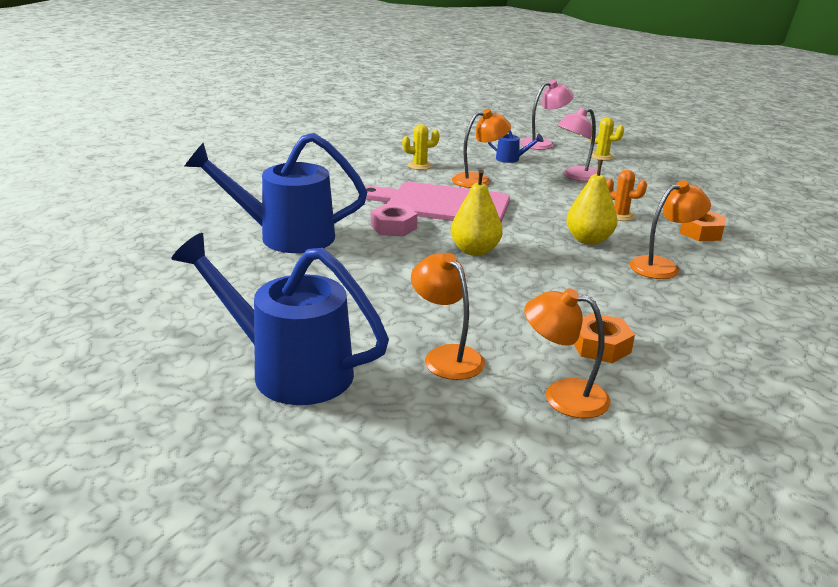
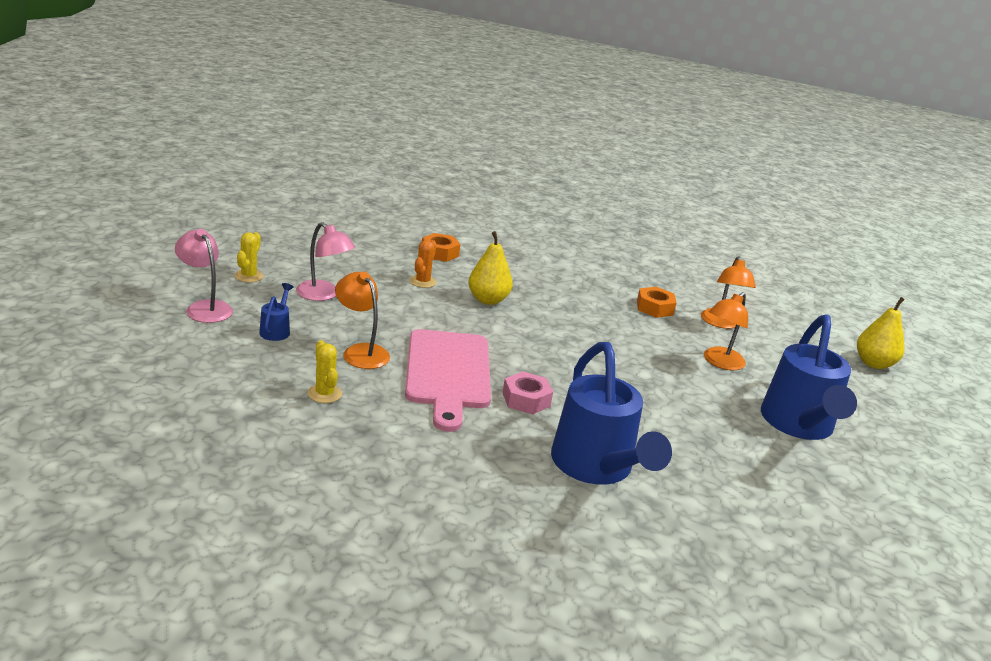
camera: 110 degrees left, 0 degrees up
(475, 251) = (548, 353): yellow pear -> yellow pear (873, 363)
(662, 266) = (517, 275): orange lamp -> none

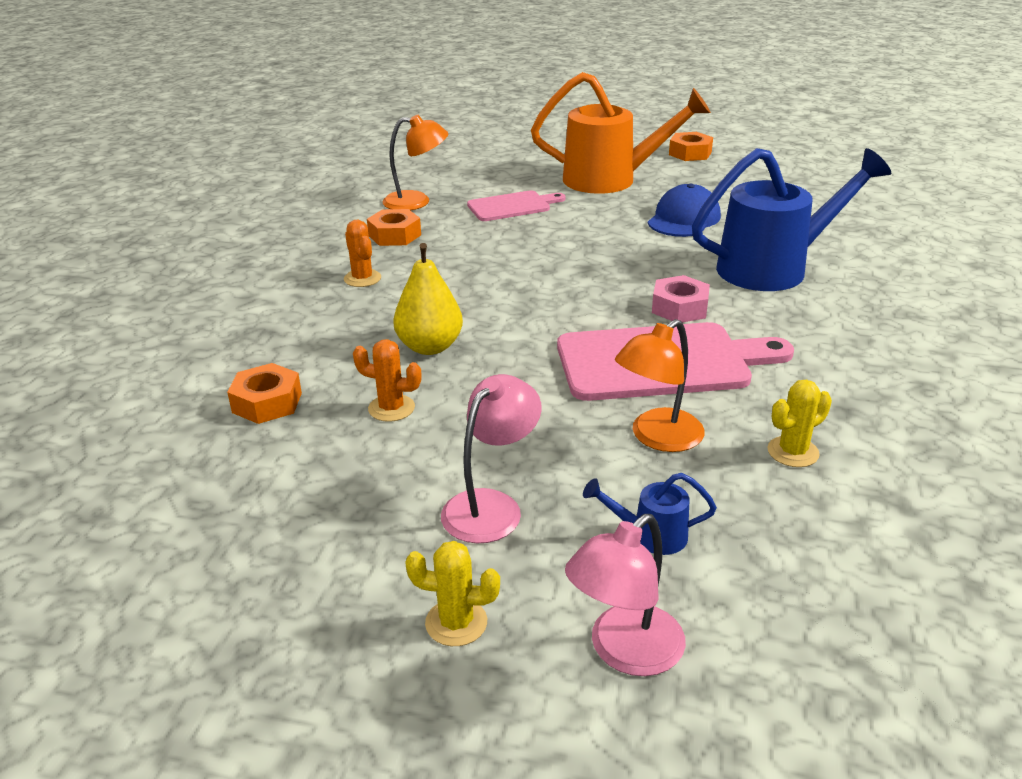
camera: 90 degrees left, 5 degrees up
(583, 290) = (362, 278): none -> orange cactus
(705, 445) = (684, 219): none -> blue cap
(719, 362) = (512, 206): orange lamp -> pink cutting board
(798, 425) = (610, 180): blue watering can -> orange watering can
(873, 363) = (465, 142): yellow pear -> none
(902, 497) = (690, 153): none -> orange nut

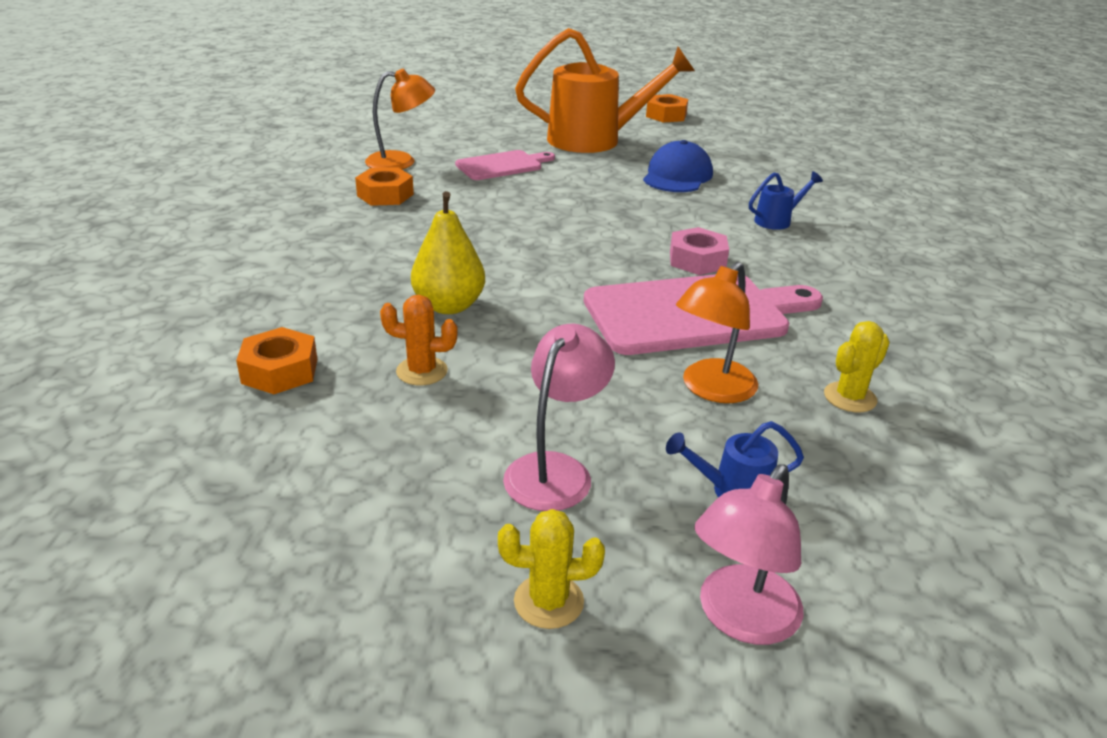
camera: 10 degrees left, 0 degrees up
(362, 278) = (360, 239): orange cactus -> none
(773, 268) = (777, 220): blue watering can -> blue watering can, size x0.42

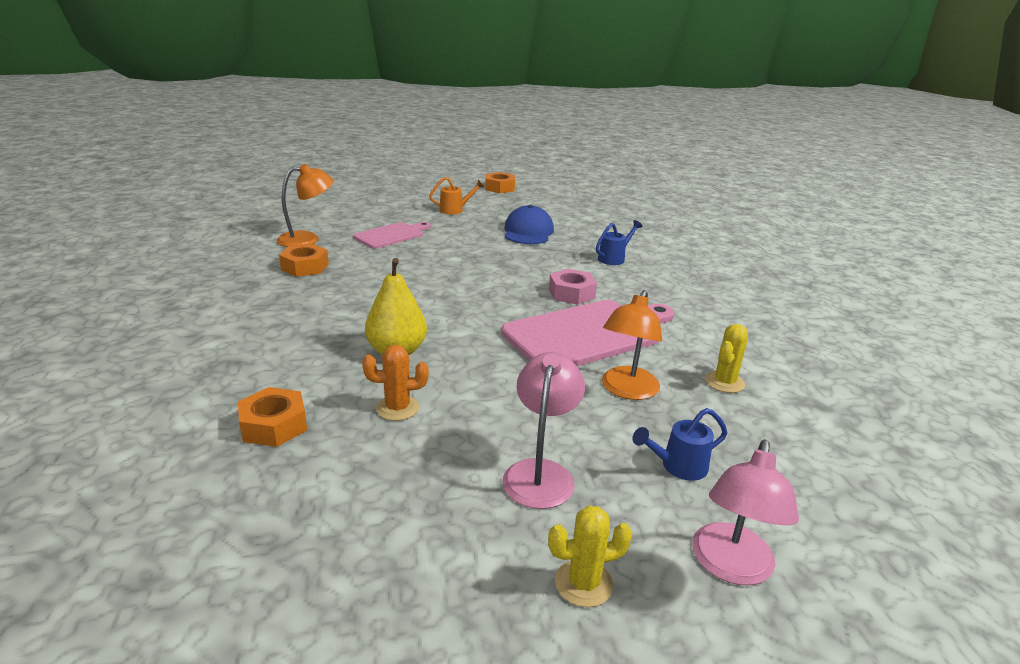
camera: 15 degrees left, 5 degrees down
(594, 140) = (454, 210): orange watering can -> orange watering can, size x0.42

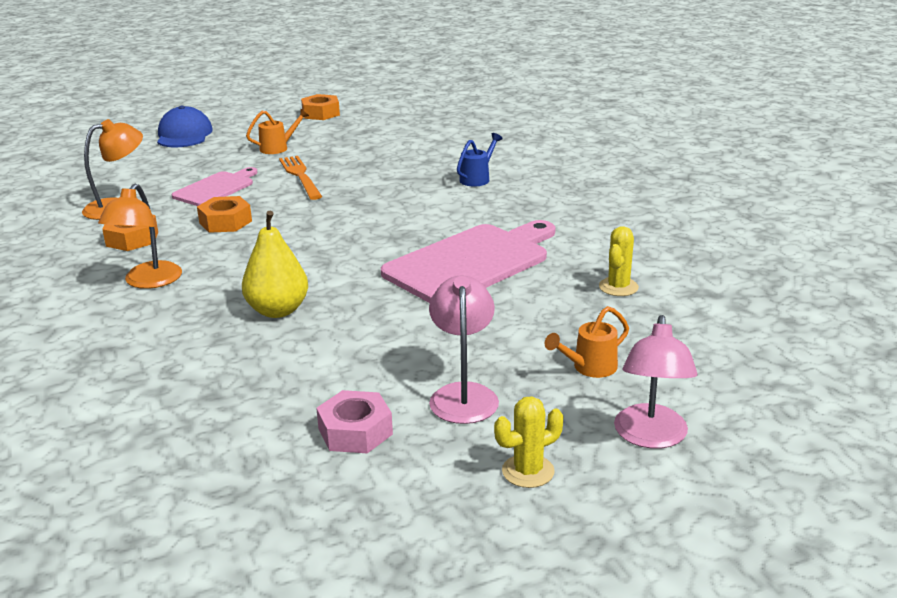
camera: 10 degrees left, 0 degrees up
(274, 425) = (183, 399): orange nut -> orange nut (225, 222)
(397, 408) = (302, 363): orange cactus -> none
(464, 235) = (300, 176): none -> orange fork
(528, 232) = (372, 162): blue cap -> blue cap (184, 135)
(571, 293) = (442, 223): pink nut -> pink nut (355, 431)
(627, 390) = (525, 310): orange lamp -> orange lamp (148, 282)
(678, 467) = (590, 368): blue watering can -> orange watering can

